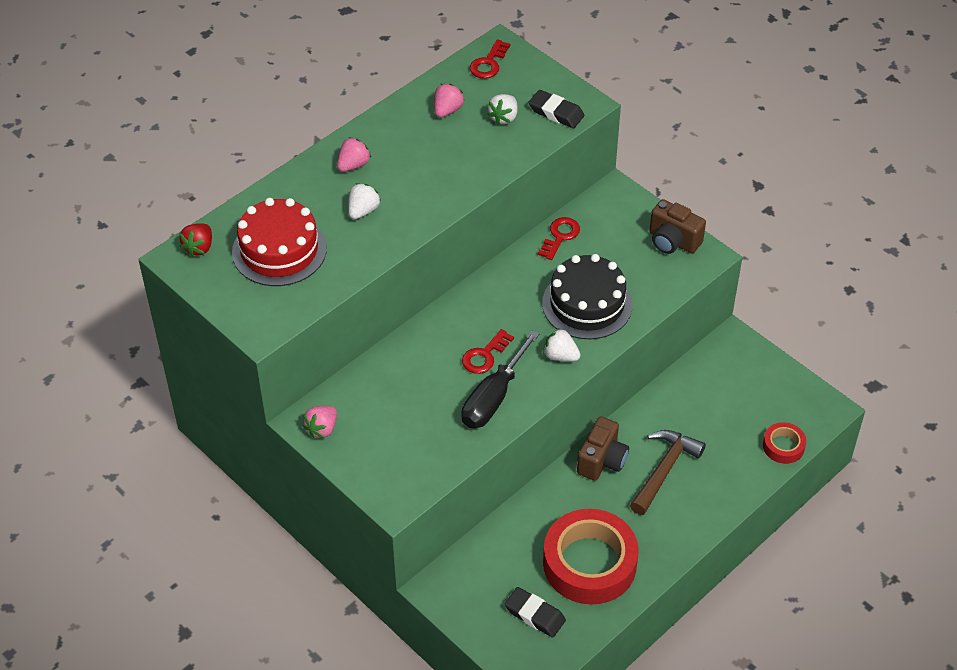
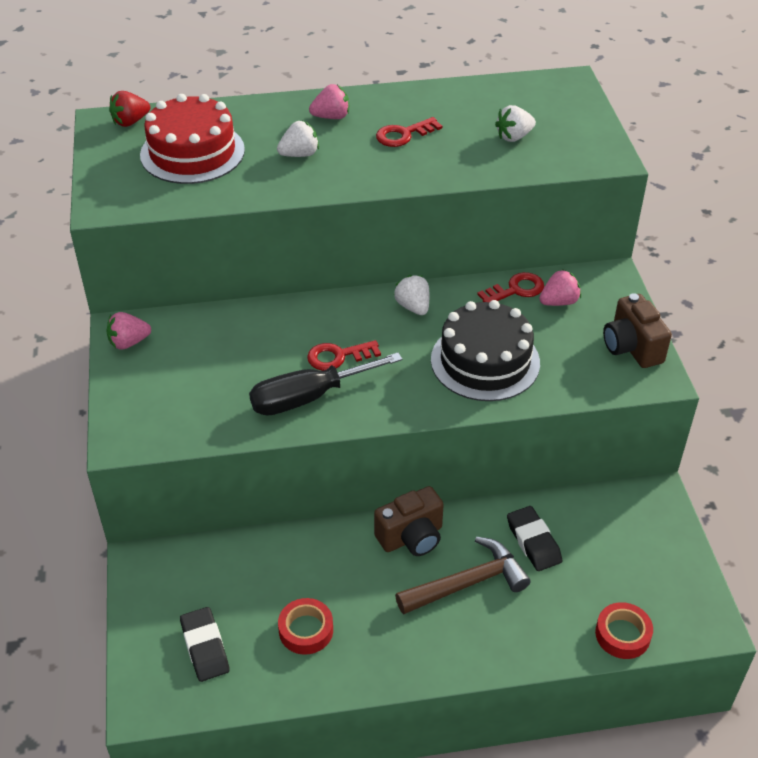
camera: 35 degrees right, 5 degrees down
(447, 110) = (465, 110): pink strawberry -> pink strawberry (559, 302)
(488, 63) = (544, 90): red key -> red key (403, 135)
(556, 112) = (571, 153): black eraser -> black eraser (533, 542)
(560, 356) = (412, 394): white strawberry -> white strawberry (413, 307)
(589, 563) = (306, 630): red tape -> red tape, size x0.47

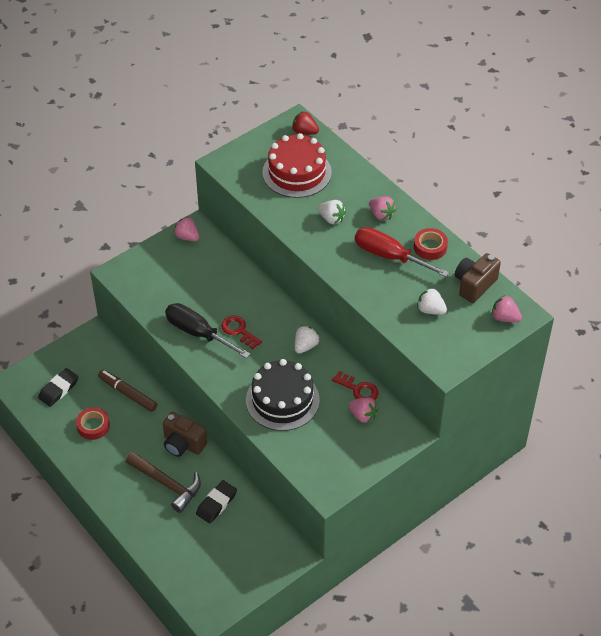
camera: 60 degrees right, 5 degrees up
(279, 564) = (128, 394): none -> brown marker
(403, 135) = (389, 256): red key -> red screwdriver
(566, 93) = (504, 317): none -> pink strawberry
(622, 634) = (175, 572): red tape -> red tape (430, 247)
(631, 347) = (346, 468): brown camera -> brown camera (474, 285)

